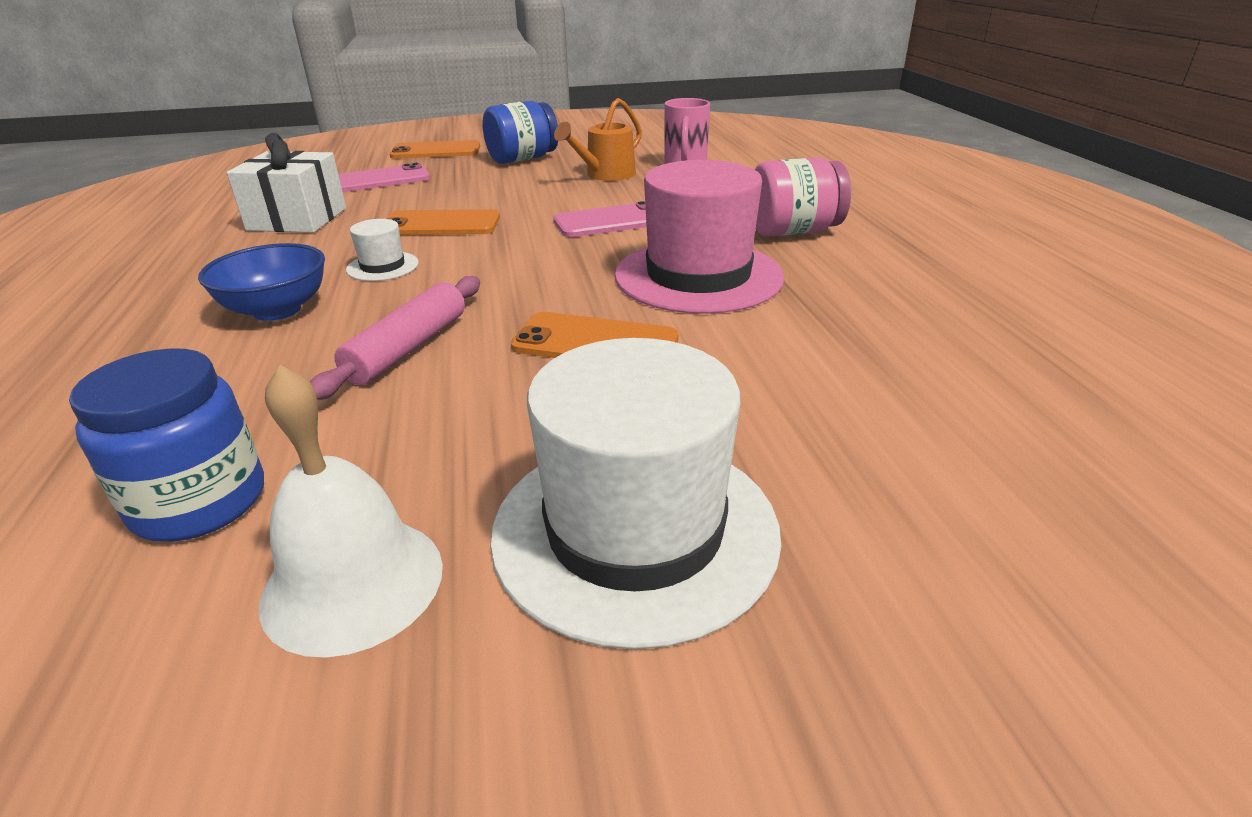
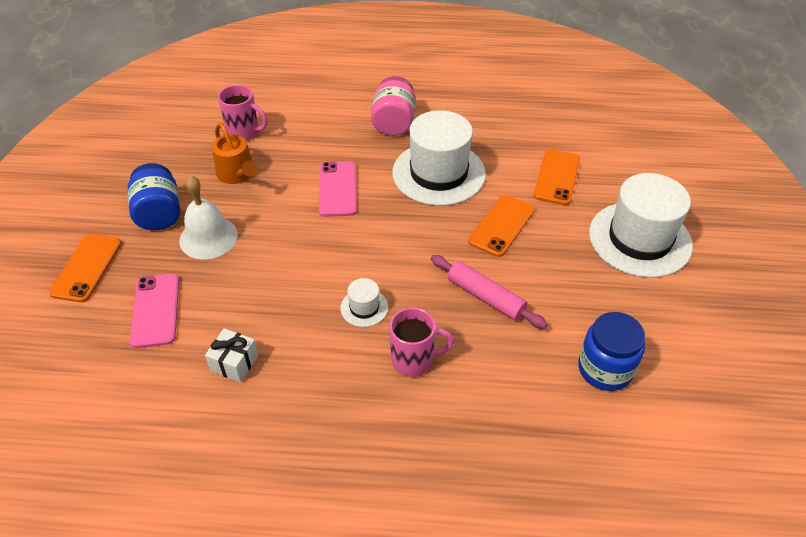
camera: 75 degrees left, 15 degrees up
(277, 310) = (414, 360): blue bowl -> pink mug
(297, 219) = (234, 363): white gift -> white gift, size x0.59
(353, 582) = (658, 316): white bell -> white bell (208, 237)
(441, 224) = (297, 274): orange phone -> orange phone (557, 177)
(698, 276) = (438, 173): pink hat -> white hat

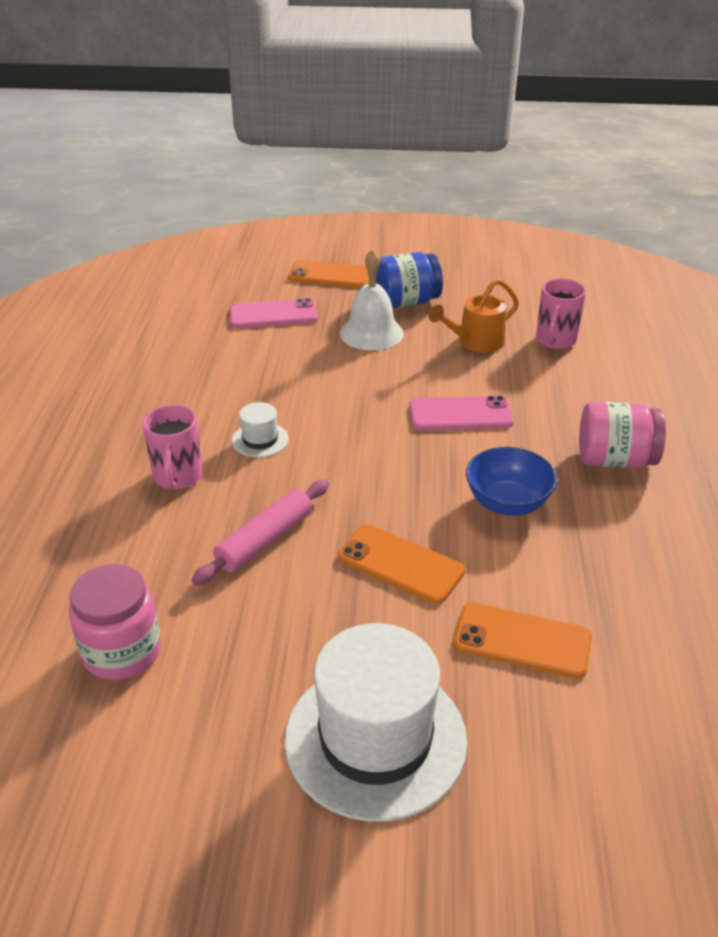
camera: 90 degrees right, 10 degrees down
(234, 363) = (201, 362): white gift -> none
(438, 173) = (507, 503): white hat -> blue bowl
(605, 369) = (122, 651): blue jar -> pink jar

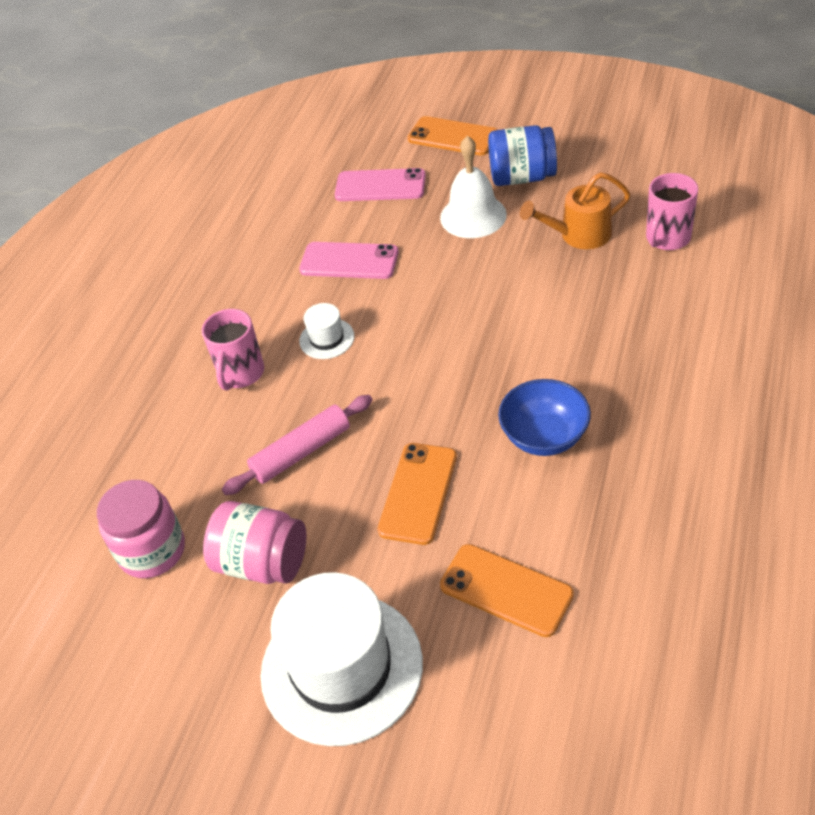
camera: 20 degrees right, 10 degrees up
(400, 564) = (418, 493): orange phone -> orange phone turned 60 degrees clockwise
(460, 414) = (532, 326): pink phone -> pink phone (349, 261)
(614, 460) = (675, 397): pink jar -> pink jar (262, 562)

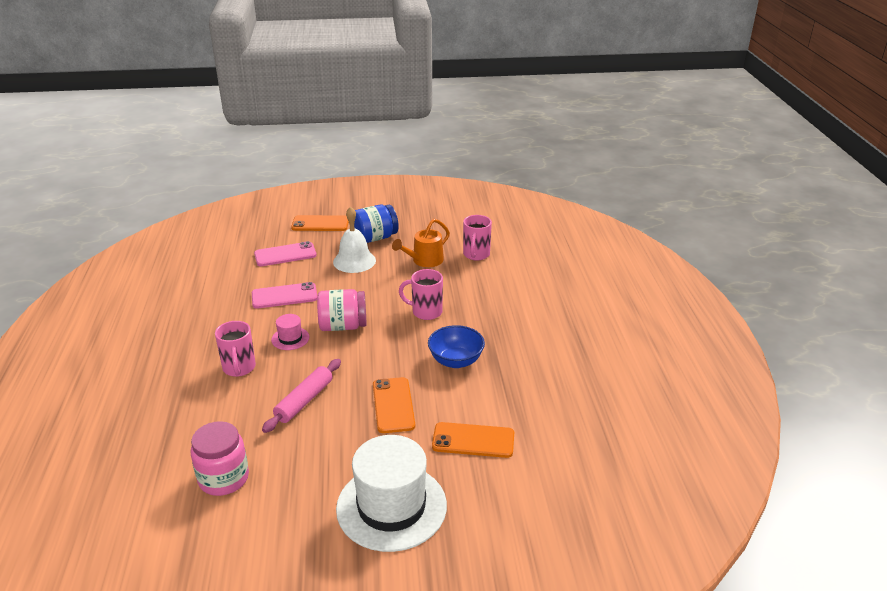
camera: 30 degrees left, 15 degrees down
(262, 562) = (308, 465): pink jar -> pink jar (343, 326)
(327, 339) = (290, 338): white hat -> pink hat
(538, 334) = (425, 312): none -> pink mug

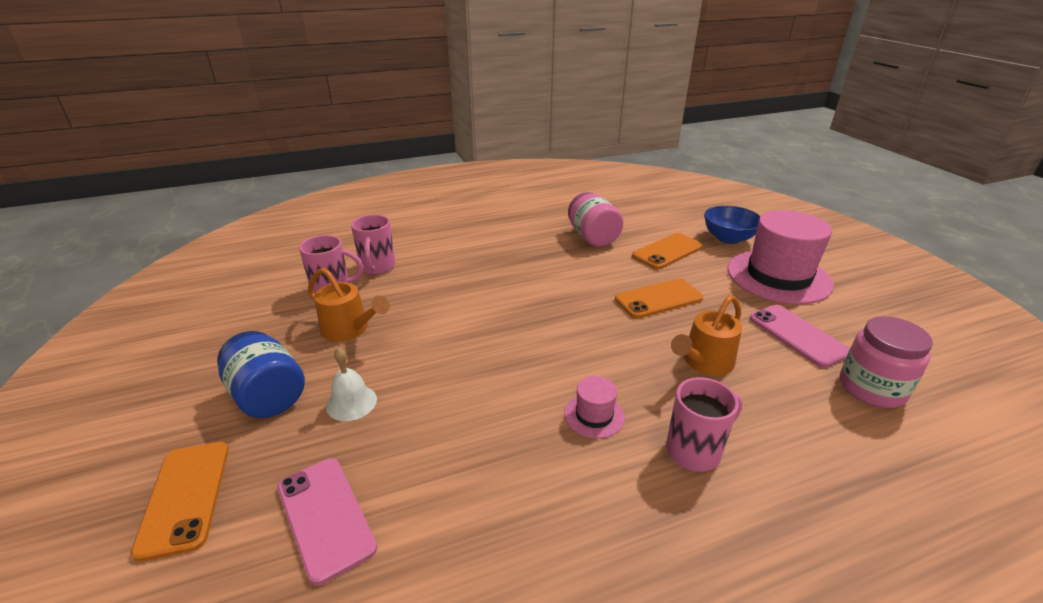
camera: 105 degrees left, 0 degrees up
(284, 296) = (482, 463): pink phone -> pink phone (797, 335)
(304, 401) = (704, 362): pink rolling pin -> orange watering can
(343, 326) = (539, 369): pink jar -> pink jar (592, 237)
(354, 261) = (351, 402): white bell -> white bell, size x0.64
(391, 507) = (778, 276): white hat -> pink hat
(425, 312) = (479, 307): pink mug -> pink mug (377, 267)
(456, 361) = (563, 274): blue bowl -> blue bowl (728, 238)
(473, 440) = (667, 251): orange phone -> orange phone turned 60 degrees clockwise

